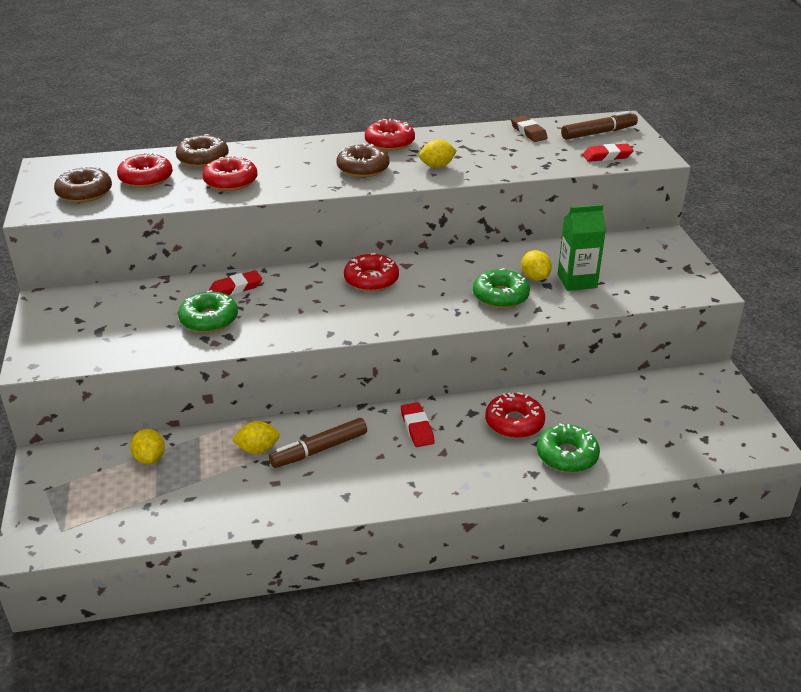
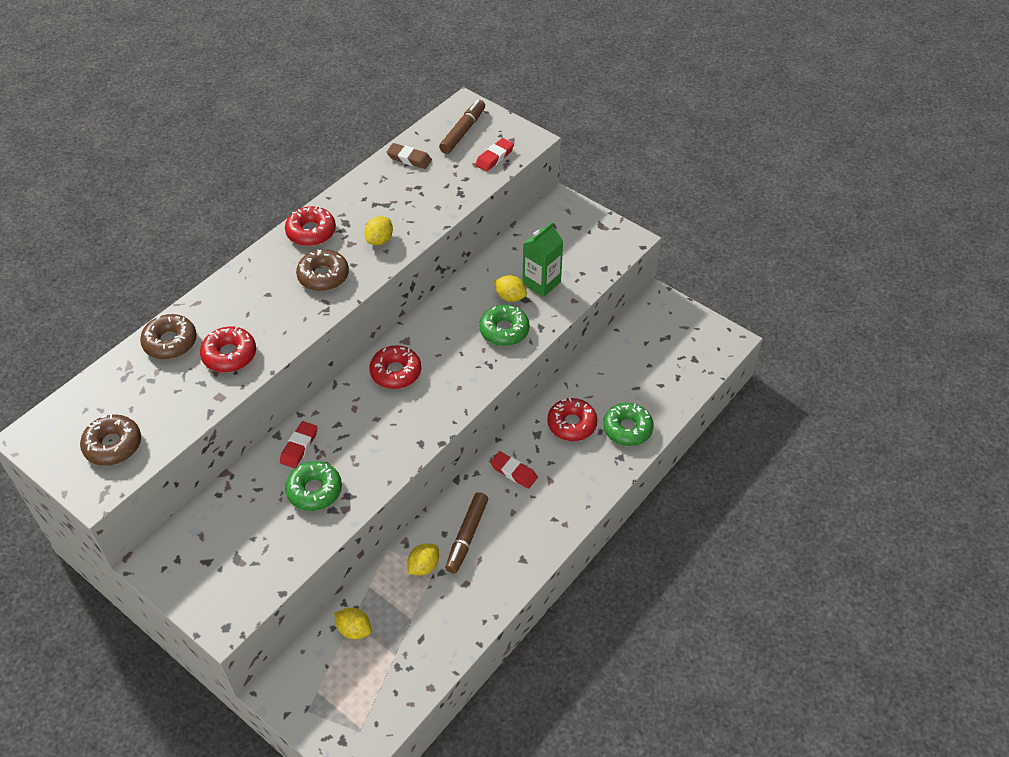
camera: 40 degrees left, 15 degrees up
(146, 178) = (148, 395): red donut -> none

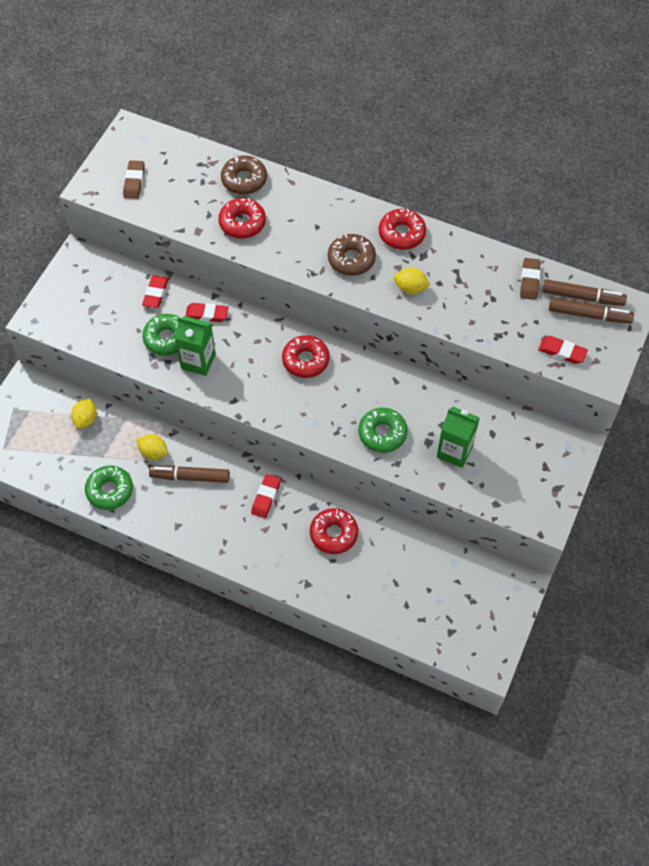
camera: 75 degrees right, 10 degrees up
(113, 445) = (134, 182): brown donut -> brown eraser
(247, 491) = (155, 293): none -> red eraser
(357, 466) = (198, 361): none -> green carton
(442, 131) = (582, 297): none -> brown marker
(510, 297) = (426, 428): yellow lemon -> none
(627, 429) = (342, 584): green donut -> green donut (110, 490)

